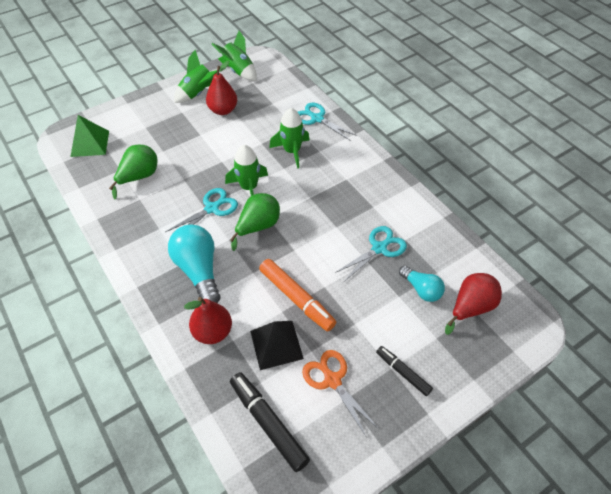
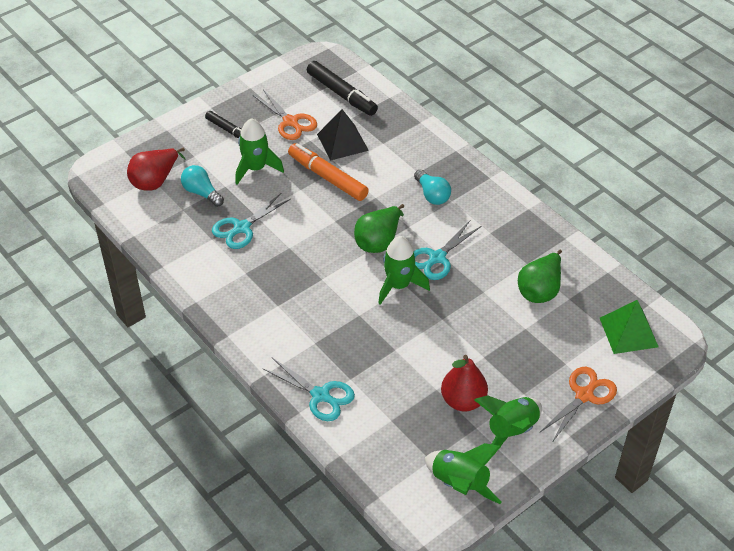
camera: 175 degrees right, 5 degrees down
(142, 108) = (584, 395): none -> orange scissors
(199, 270) = (432, 195): turquoise light bulb -> turquoise light bulb, size x0.59
(213, 332) = (403, 147): red pear -> none
(292, 151) = (351, 339): green rocket -> green rocket (256, 168)

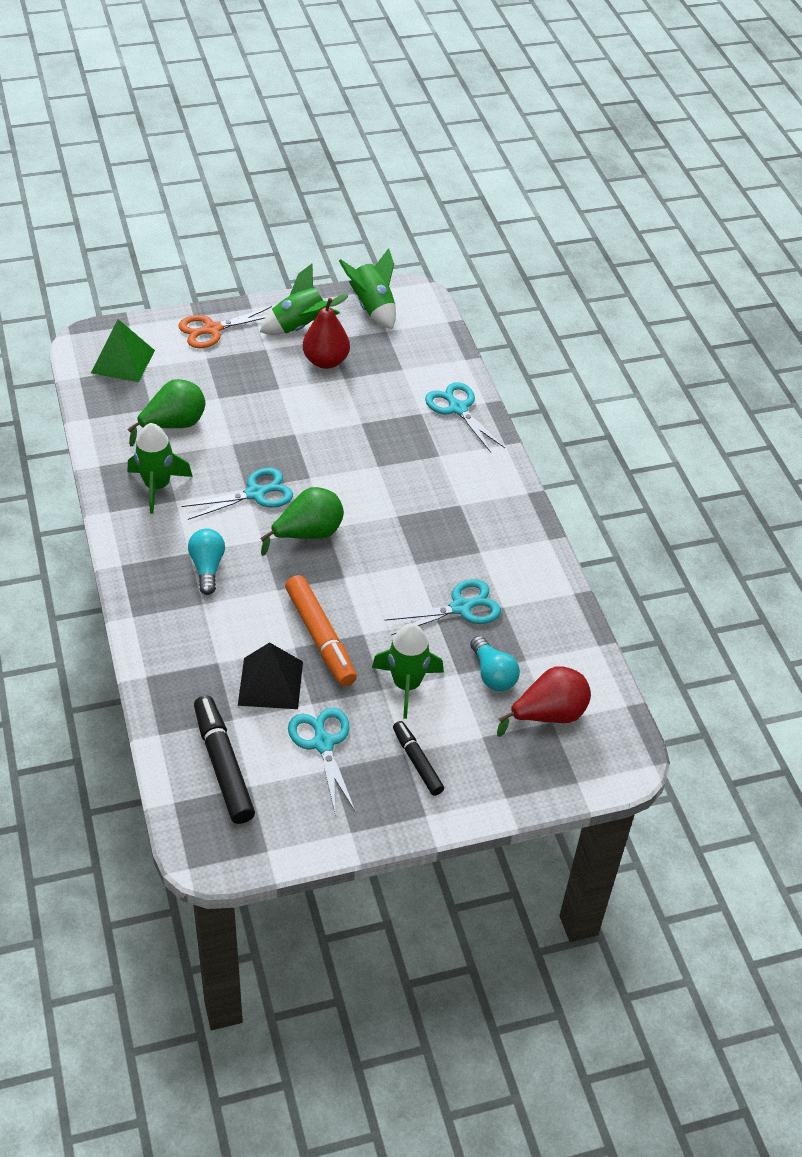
camera: 160 degrees left, 0 degrees up
(290, 122) = (323, 744): orange scissors -> turquoise scissors
(399, 285) = (317, 479): green rocket -> green rocket (157, 486)

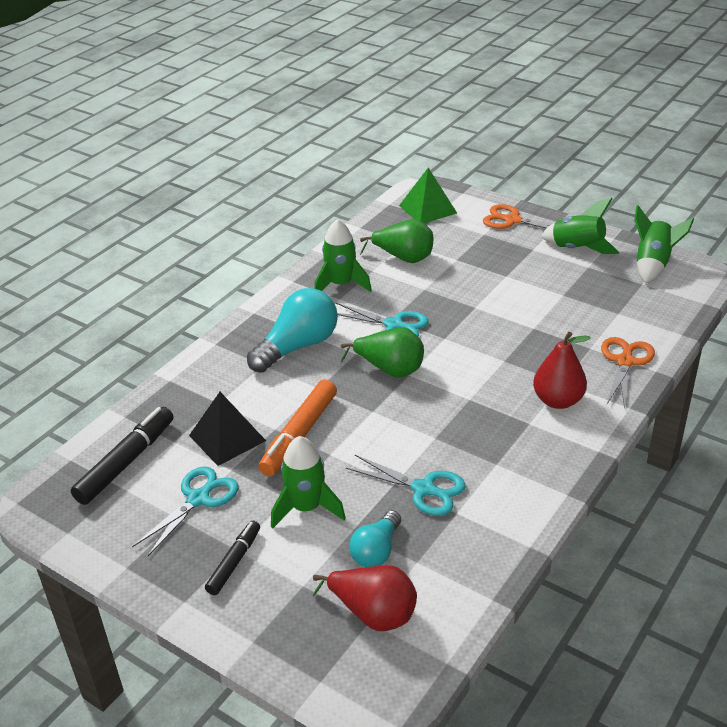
camera: 55 degrees right, 10 degrees down
(207, 567) = (298, 346): turquoise light bulb -> turquoise light bulb, size x1.69
(326, 361) = (565, 278): red pear -> red pear (558, 401)
(458, 409) = (625, 362): turquoise scissors -> orange scissors

